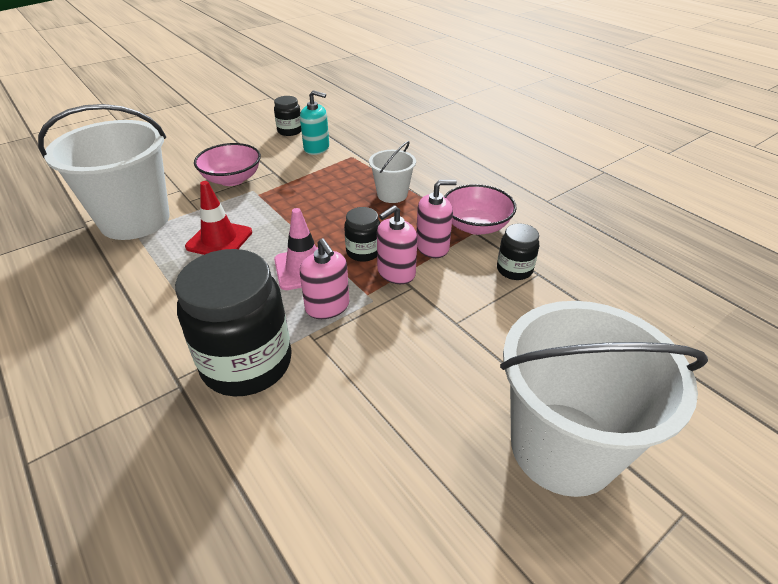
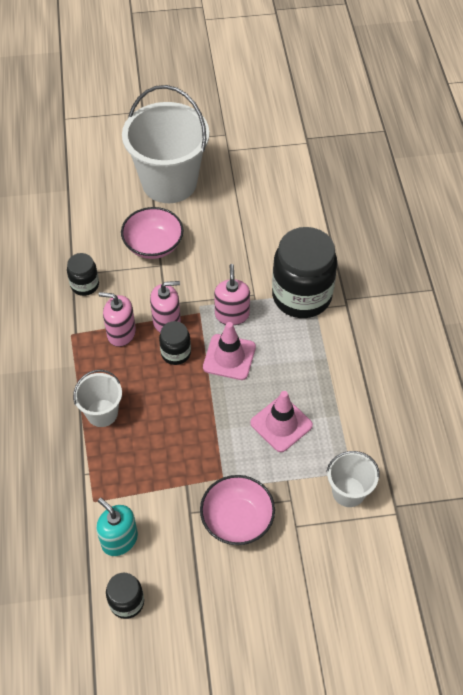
camera: 150 degrees left, 15 degrees up
(135, 220) = (348, 492): white bucket -> white bucket, size x0.49
(219, 239) = (281, 424): red traffic cone -> pink traffic cone
(476, 226) = (69, 338): pink bowl -> pink bowl (153, 245)

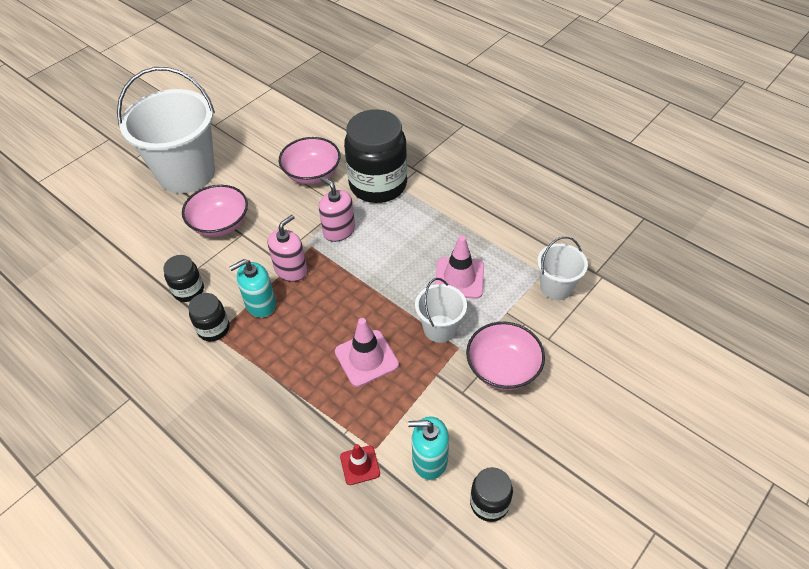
camera: 40 degrees left, 5 degrees down
(73, 504) = (360, 465): none -> red traffic cone
(102, 413) = (308, 375): white bucket -> white bucket (440, 328)
(121, 333) = (260, 304): pink soap dispenser -> turquoise soap dispenser
(176, 353) = (323, 287): black jar -> black jar (213, 329)
(229, 357) = (369, 260): pink traffic cone -> pink traffic cone (366, 358)
(260, 249) = (312, 174): none -> pink bowl

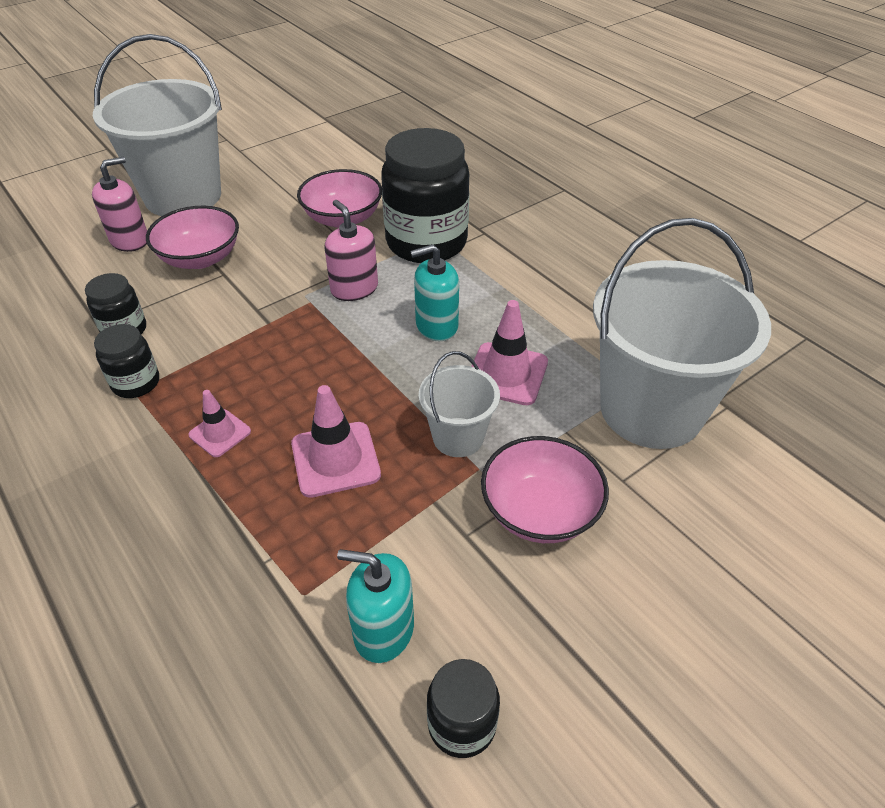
camera: 10 degrees right, 5 degrees down
(260, 304) = (213, 362): turquoise soap dispenser -> turquoise soap dispenser (436, 326)
(285, 354) = (220, 433): none -> pink traffic cone
(291, 270) = (271, 326): pink soap dispenser -> pink soap dispenser (130, 240)
(360, 465) = (271, 616): red traffic cone -> none
(556, 287) = (651, 409): white bucket -> white bucket, size x2.06

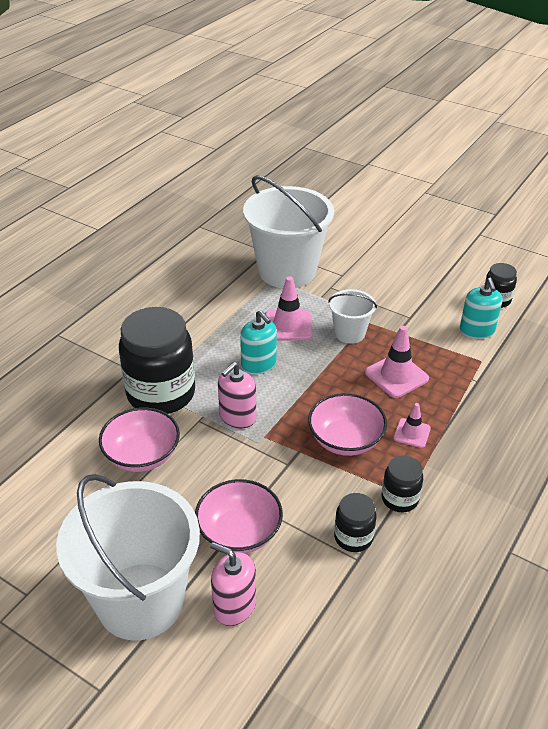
camera: 110 degrees left, 5 degrees down
(540, 511) = (379, 297): pink bowl -> pink bowl (345, 440)

